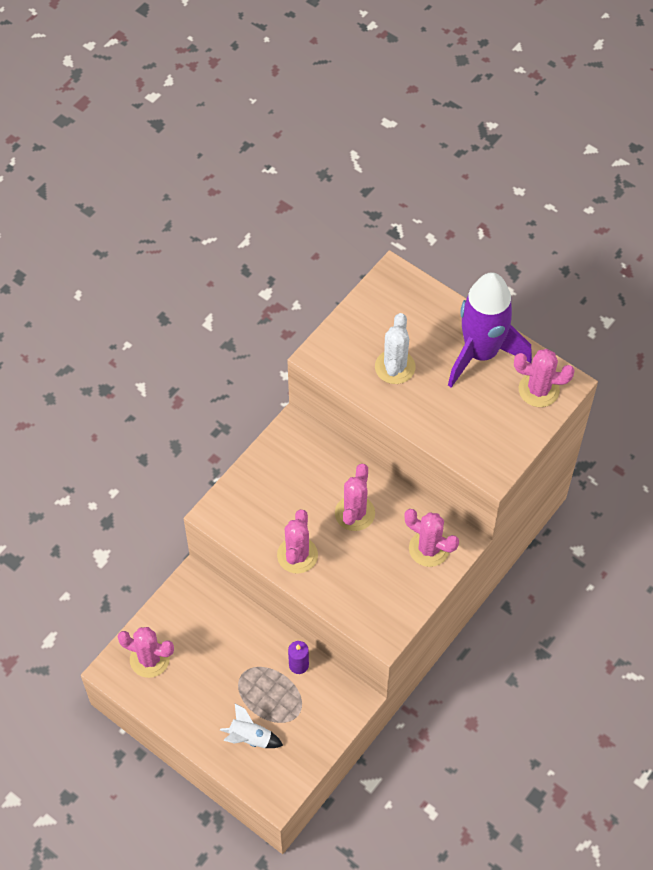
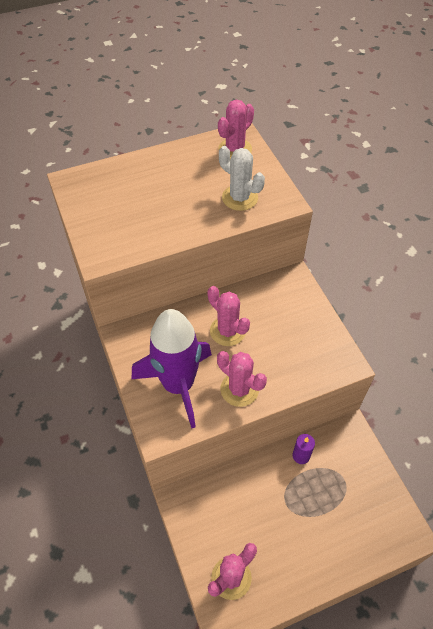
camera: 60 degrees left, 5 degrees down
(250, 737) = (347, 528): white rocket -> none
(395, 367) = (151, 216): white cactus -> white cactus (240, 198)
(429, 548) = (288, 299): pink cactus -> none
(481, 353) = (180, 164): purple rocket -> purple rocket (178, 385)

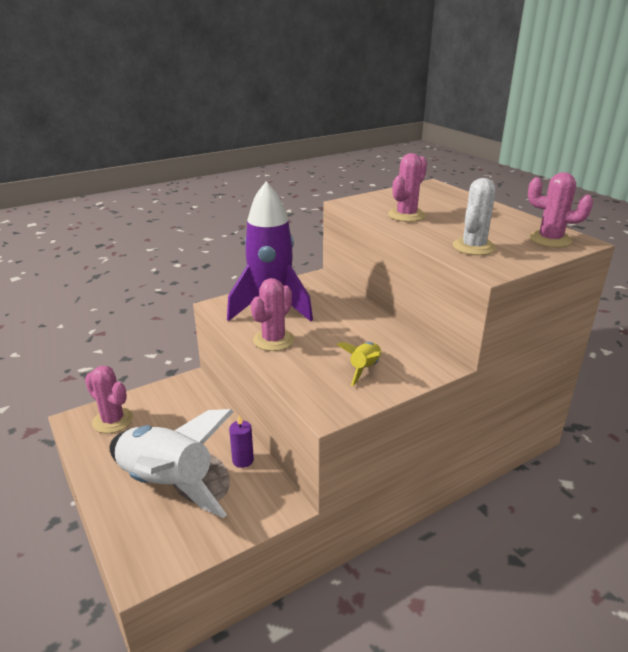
camera: 80 degrees right, 25 degrees down
(227, 331) = (343, 327): pink cactus -> pink cactus (406, 215)
(294, 329) = (364, 369): none -> yellow rocket
(323, 518) = (167, 484): none -> white rocket

